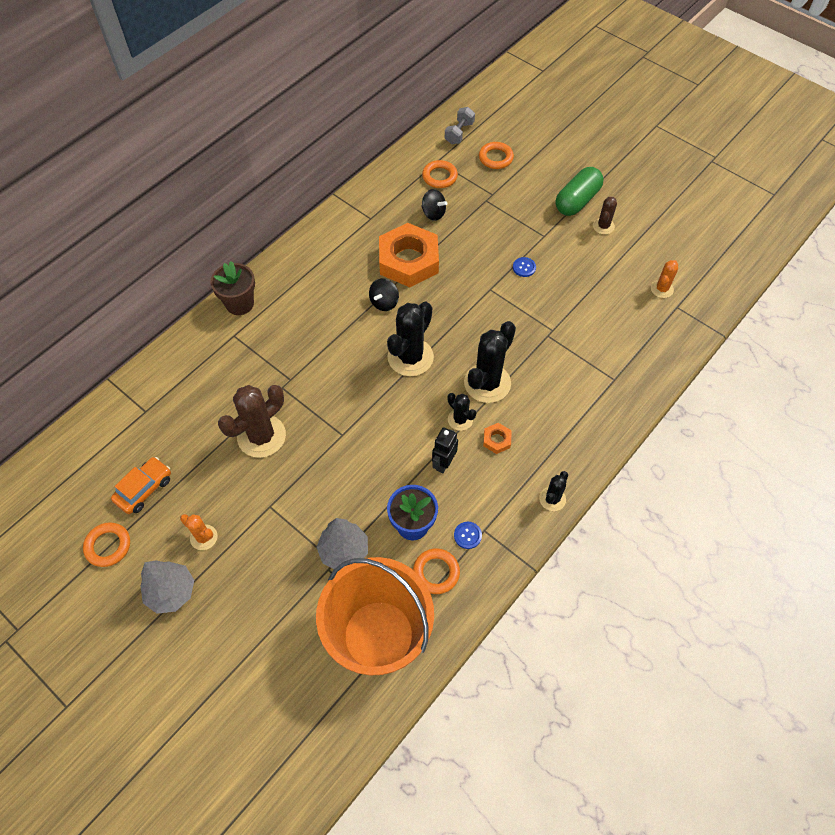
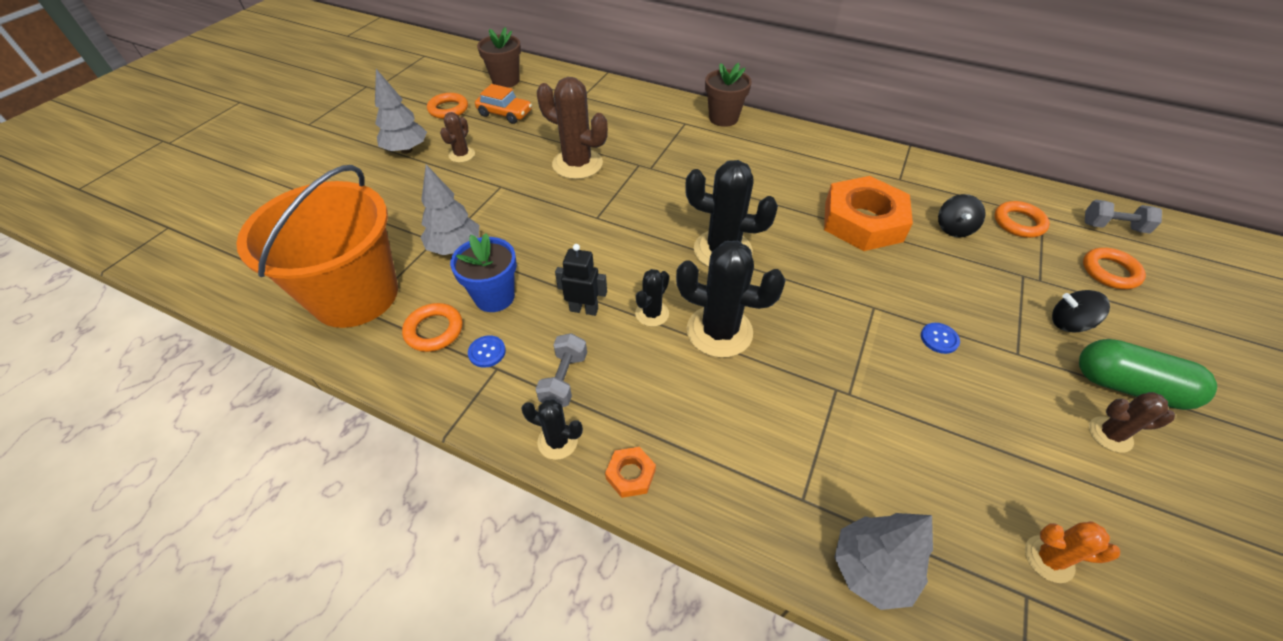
camera: 75 degrees right, 10 degrees down
(75, 481) = (506, 81): none -> brown flower pot
(203, 537) = (462, 155): orange cactus -> brown cactus
(384, 302) = (787, 213): black spinning top -> black spinning top (1068, 323)
(497, 440) = (634, 358): orange nut -> orange nut (630, 474)
(504, 487) = (564, 379): none -> grey dumbbell
(656, 363) = (871, 569): none -> grey tree

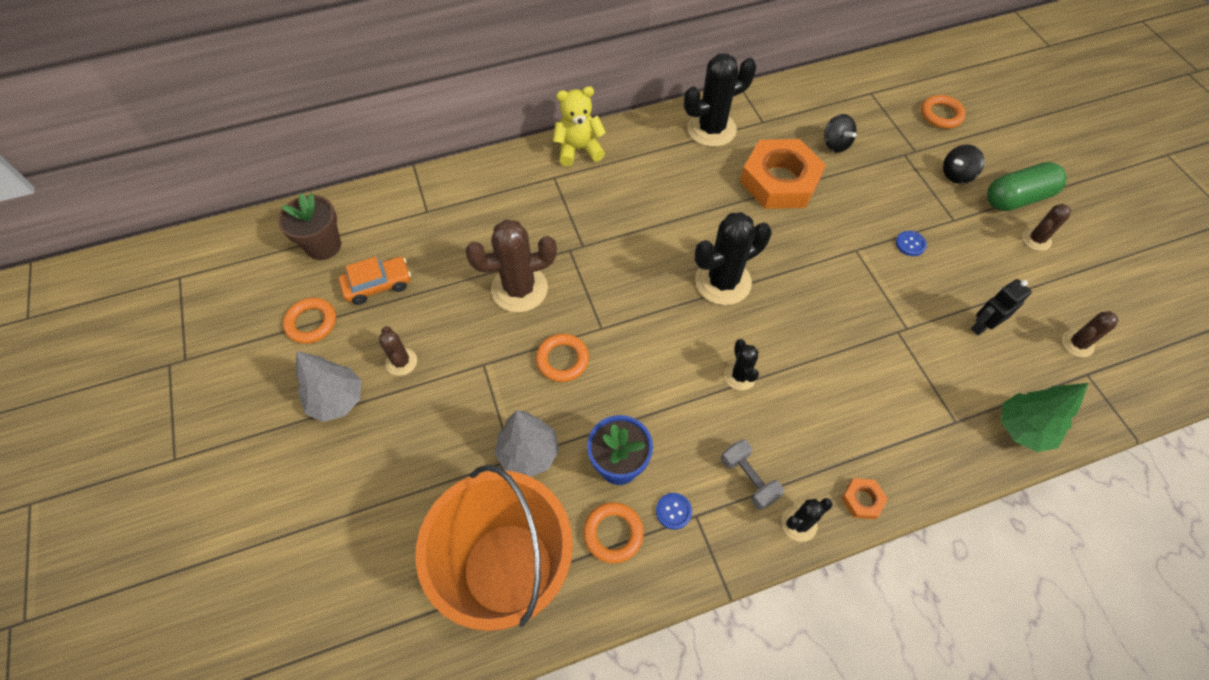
camera: 45 degrees left, 10 degrees up
(584, 309) = (693, 415): black robot -> black robot (982, 326)
(719, 331) = (794, 351): black cactus -> black cactus (711, 129)
(723, 118) = (578, 149): brown flower pot -> yellow teddy bear
(871, 569) = (1022, 429): grey tree -> green tree
(1018, 223) = (864, 110): orange ring -> orange ring (562, 360)
(1048, 559) = (1077, 344): orange cactus -> brown cactus
(1113, 227) = (912, 74): grey dumbbell -> none

